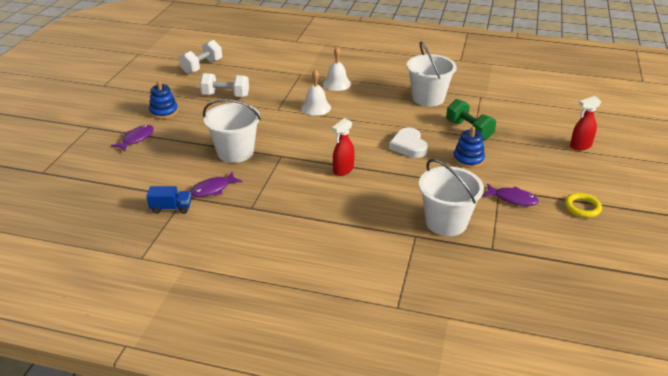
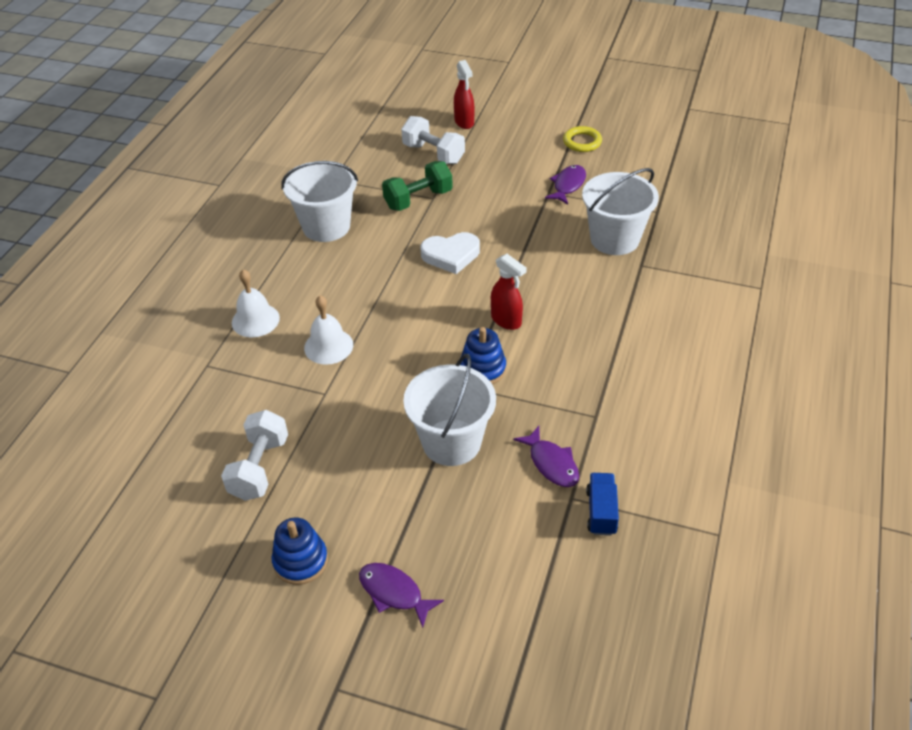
camera: 85 degrees left, 10 degrees up
(202, 67) = (127, 516): white dumbbell -> white dumbbell (433, 154)
(468, 159) = (486, 208): blue stacking toy -> blue stacking toy (482, 369)

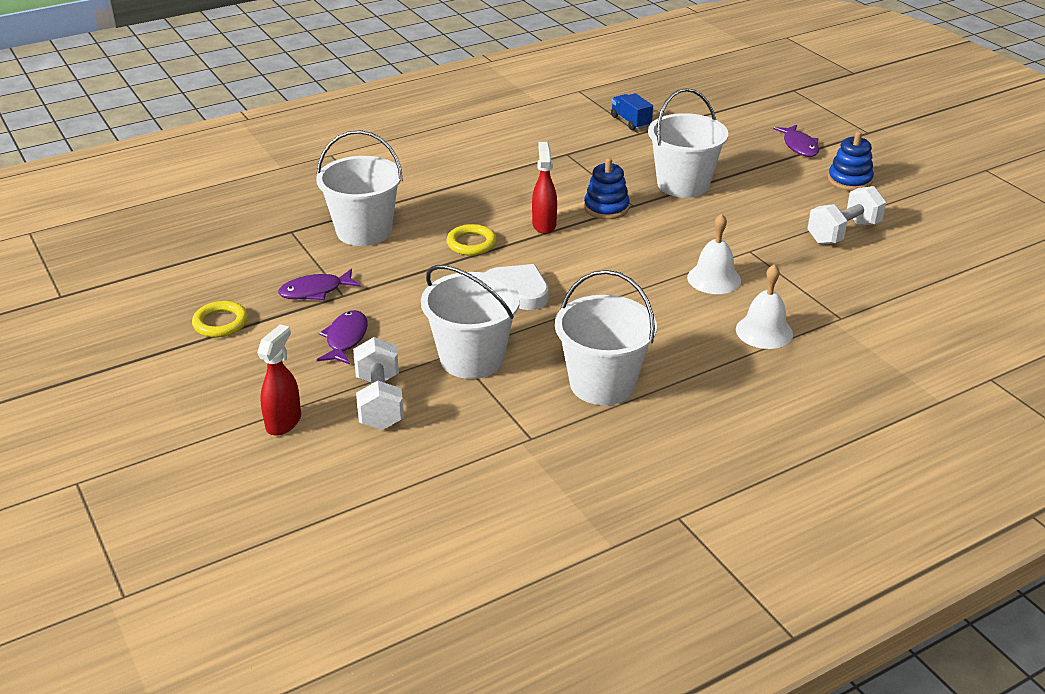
camera: 140 degrees left, 10 degrees down
(418, 199) = (472, 359): green dumbbell -> white bucket
(532, 273) = (471, 243): none -> yellow ring
(551, 463) = (630, 148): purple fish -> purple fish (345, 339)
(601, 512) = (630, 121): blue truck -> blue truck turned 105 degrees clockwise

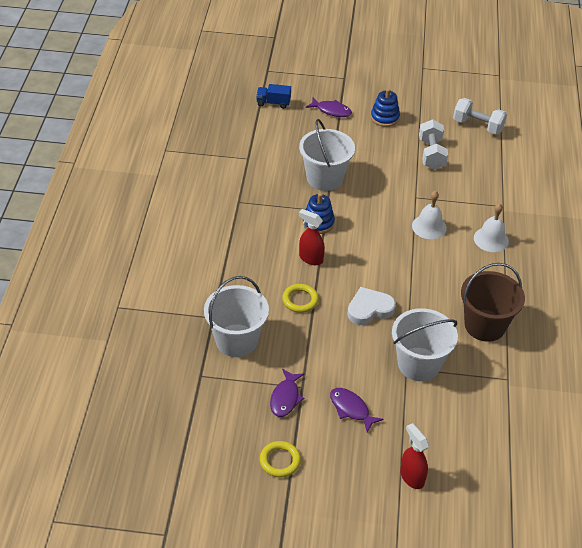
camera: 55 degrees left, 10 degrees up
(379, 402) = (427, 424): white dumbbell -> white dumbbell (477, 126)
(602, 384) = (485, 325): white bucket -> brown bucket
(630, 121) = (230, 153): blue truck -> blue truck (273, 103)

